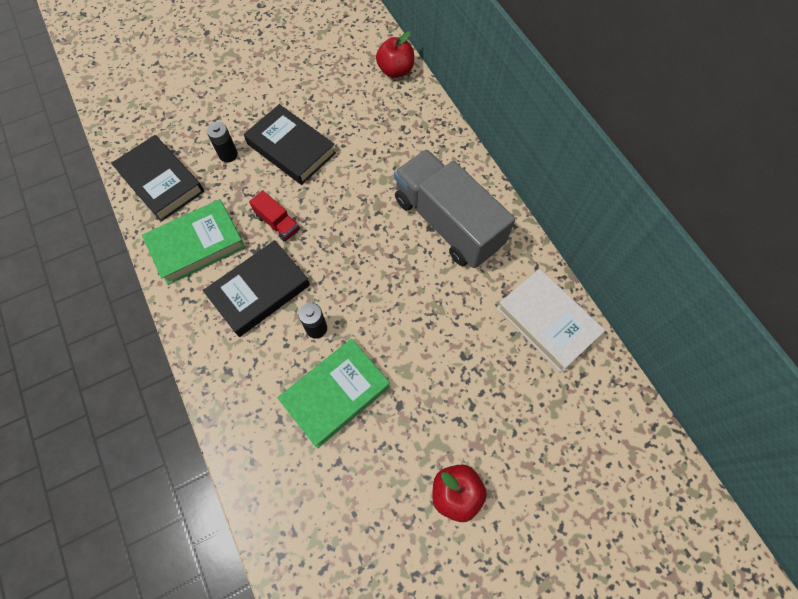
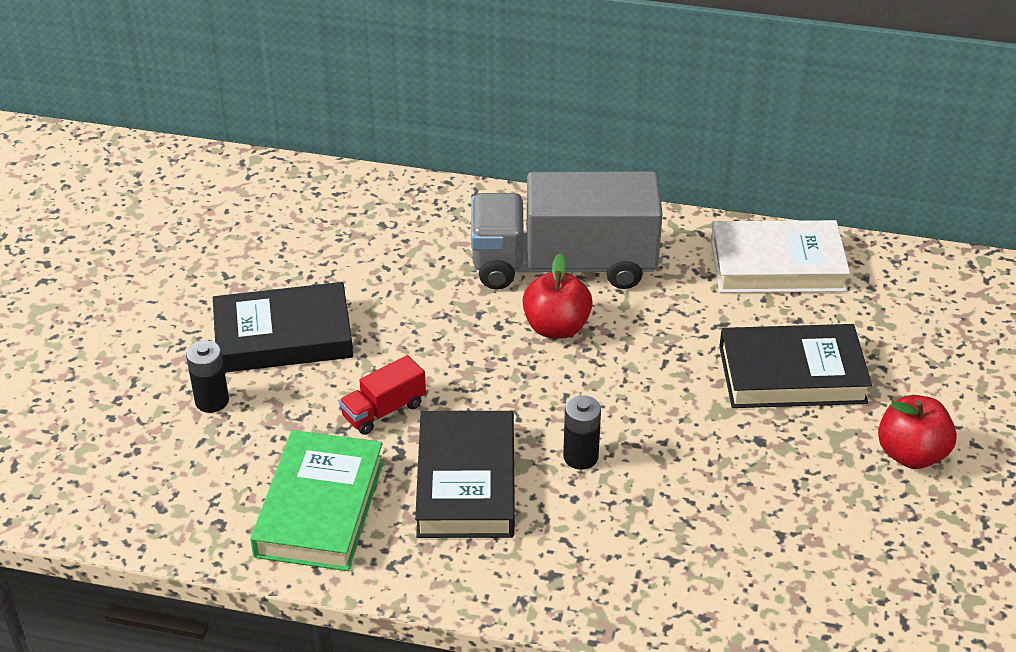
camera: 50 degrees left, 25 degrees down
(161, 182) = (165, 493): black book -> black book (792, 375)
(277, 223) = (384, 410): red truck -> red truck turned 150 degrees clockwise
(336, 394) = (689, 488): green book -> none
(395, 71) = (289, 182): red apple -> red apple (556, 327)

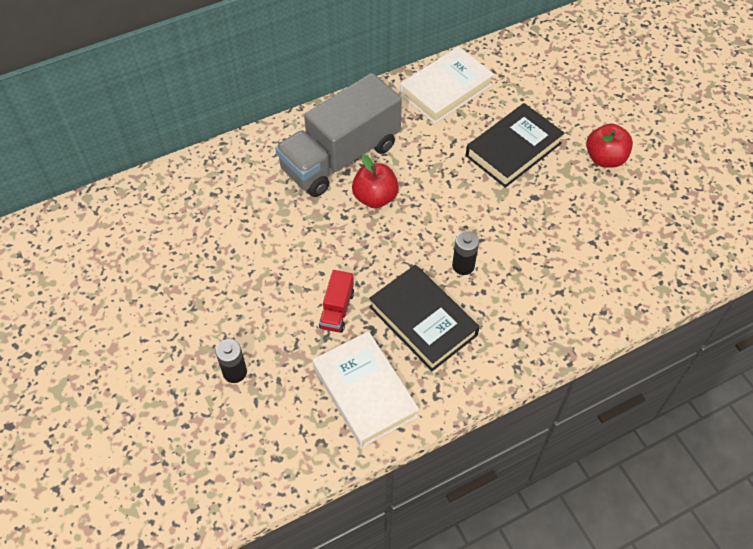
camera: 40 degrees left, 15 degrees up
(283, 336) = (232, 303): black book -> none
(320, 508) = (365, 392): green book -> white book

